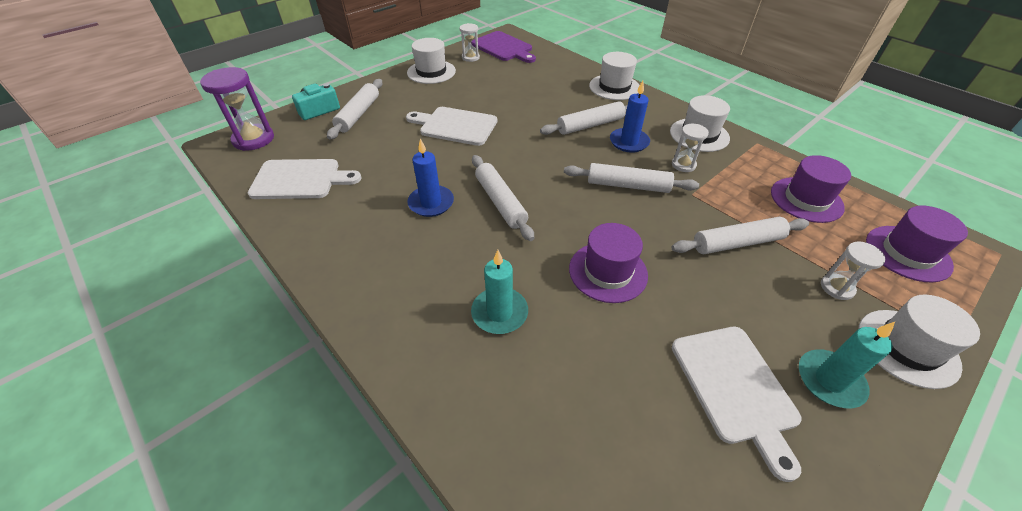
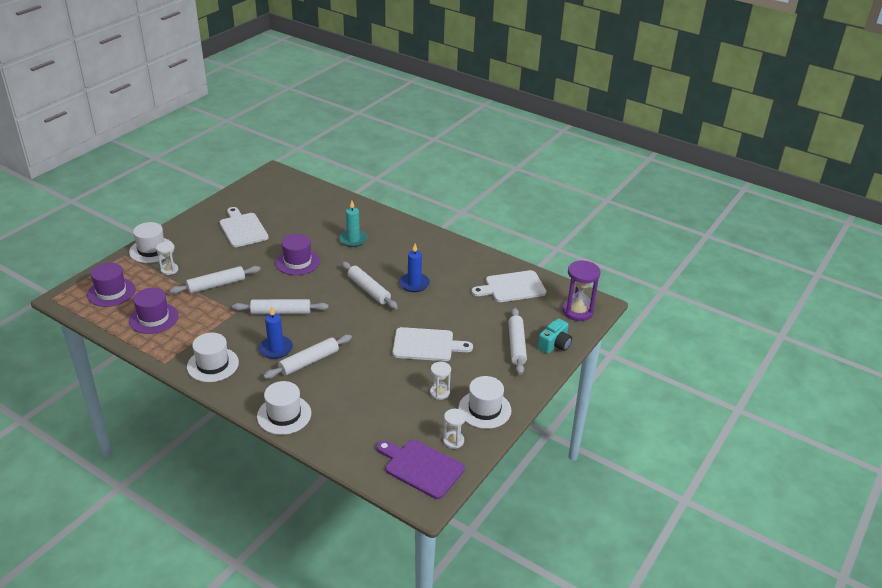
camera: 165 degrees right, 10 degrees down
(683, 165) = (235, 334): white hourglass -> white hourglass (440, 392)
(829, 380) = (198, 235): turquoise candle -> none

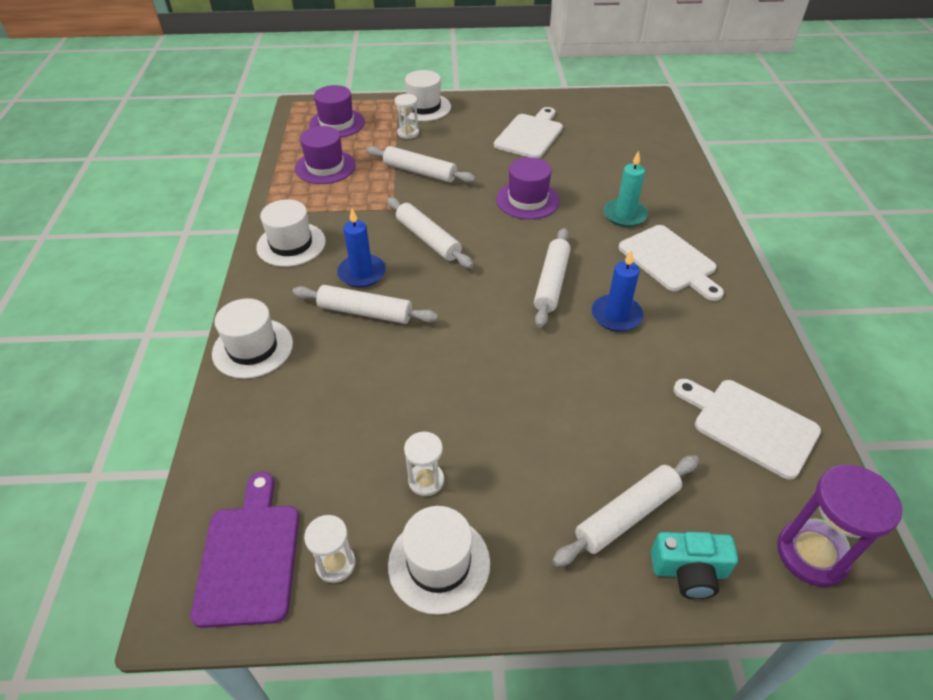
camera: 55 degrees right, 10 degrees up
(426, 345) = (510, 403): white cutting board -> white cutting board (670, 261)

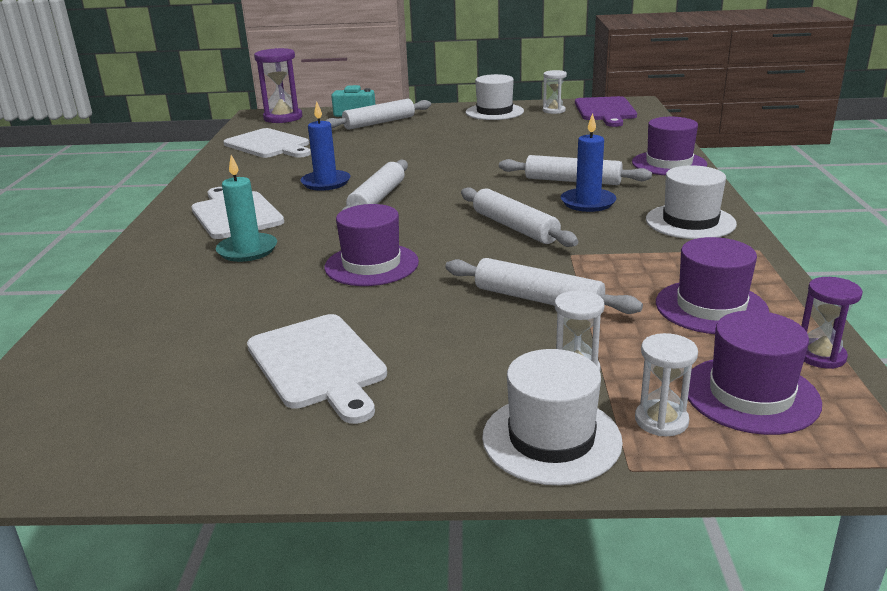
camera: 175 degrees left, 20 degrees down
(253, 348) = (669, 163): white hat -> purple hat
(292, 140) = (820, 356): none -> purple hourglass
(426, 480) = (504, 127): white hourglass -> white hourglass (661, 420)
(530, 135) = (318, 364): white cutting board -> white cutting board turned 60 degrees counterclockwise

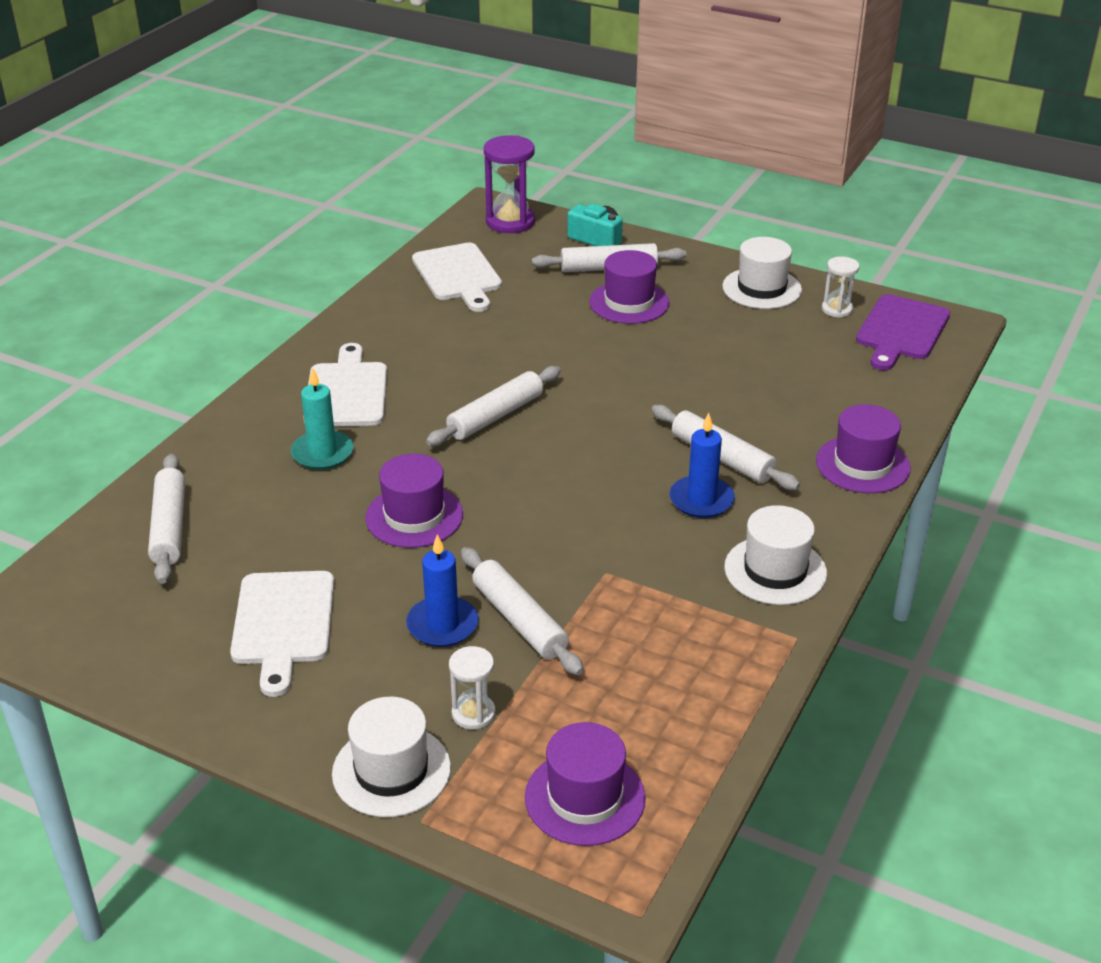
camera: 25 degrees right, 10 degrees up
(326, 183) = (466, 368): blue candle -> blue candle (442, 625)
(515, 227) = (590, 512): white rolling pin -> white rolling pin (169, 527)
(661, 420) = (488, 790): white hourglass -> none
(711, 307) = (662, 692): purple hat -> purple hat (629, 302)
(820, 356) = (691, 785): purple hourglass -> none

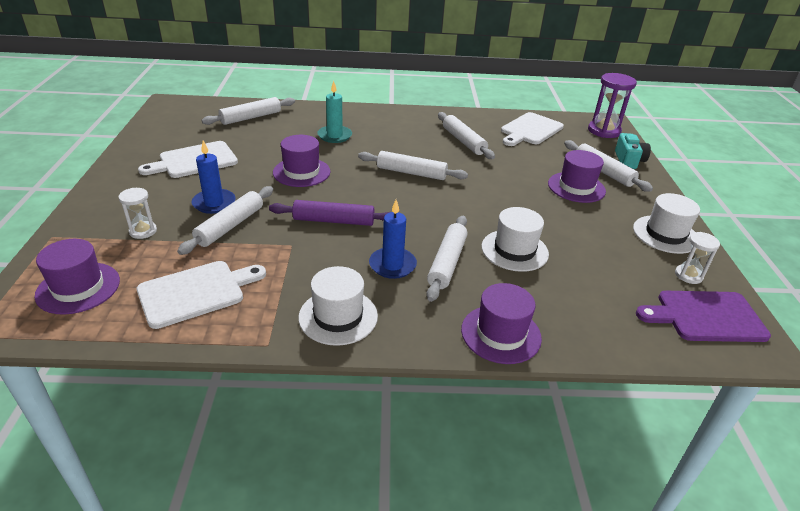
camera: 60 degrees right, 0 degrees up
(347, 392) = (391, 128): white cutting board -> white cutting board (196, 292)
(391, 771) = (90, 218): white hat -> white hat (514, 250)
(443, 341) = (463, 141): none -> white rolling pin
(571, 520) = (333, 221): none -> purple rolling pin

